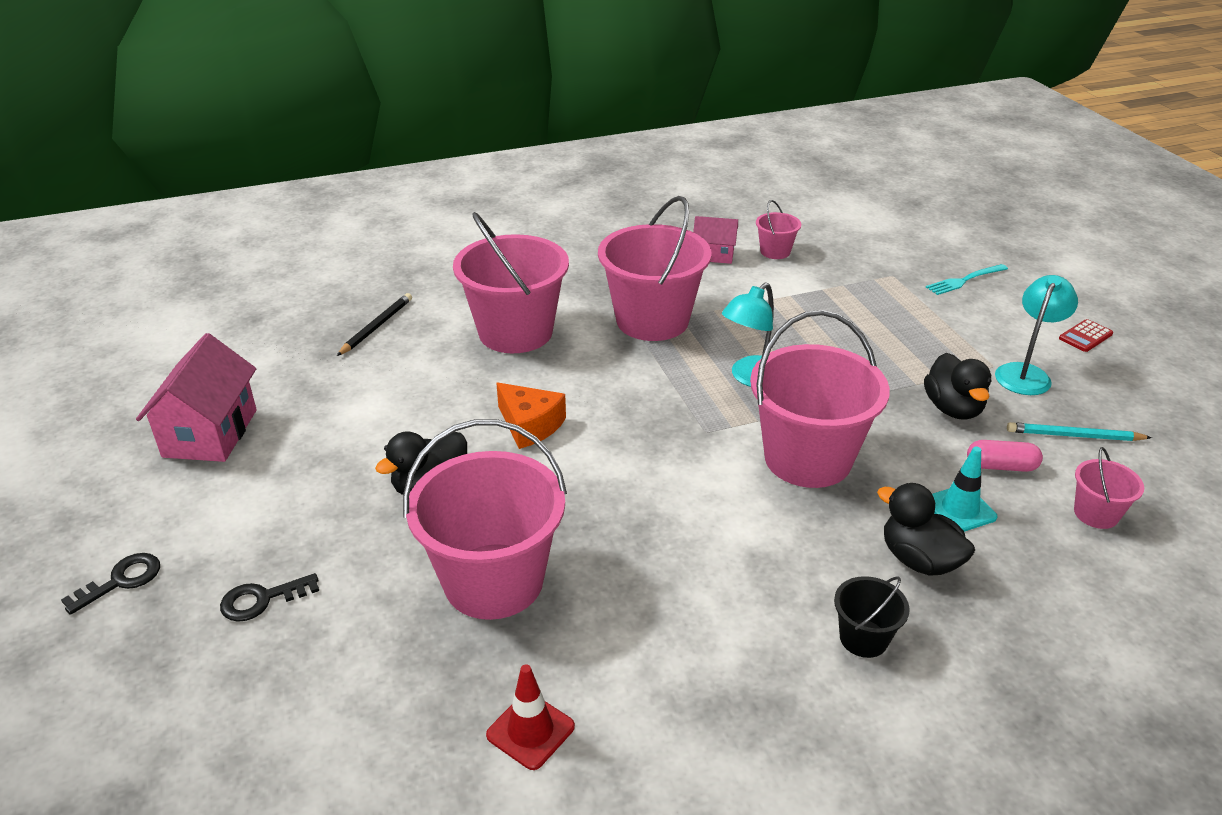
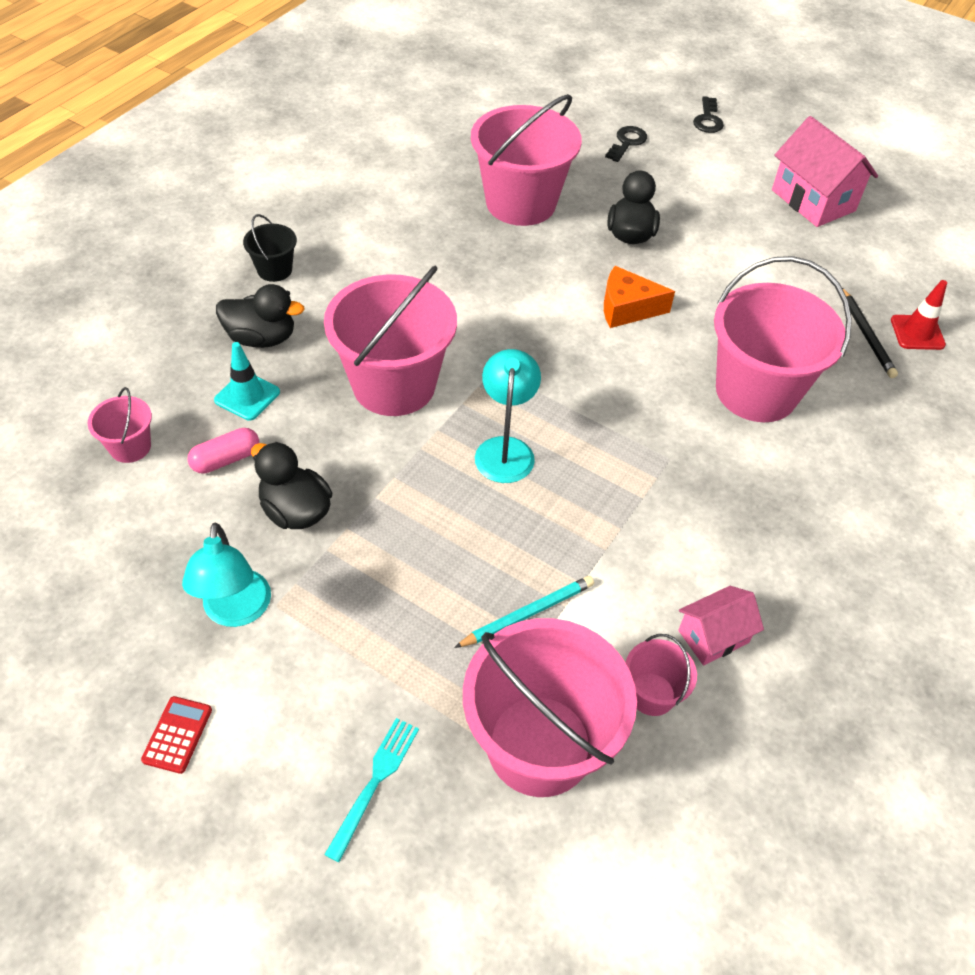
camera: 140 degrees right, 15 degrees up
(530, 731) = (423, 153): red traffic cone -> red traffic cone (917, 332)
(652, 320) = (661, 476): pink bucket -> pink bucket (539, 745)
(1074, 436) = (164, 536): turquoise pencil -> turquoise pencil (527, 614)

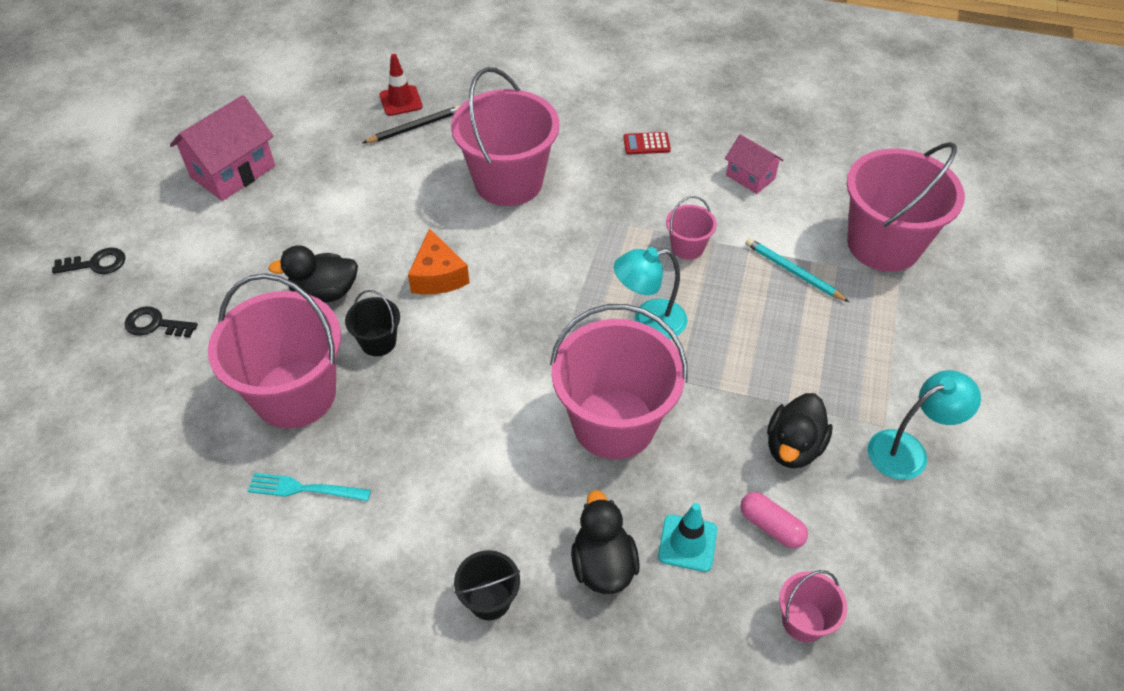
camera: 105 degrees left, 0 degrees up
(177, 735) = (1022, 444): red calculator -> red calculator (646, 144)
(375, 781) = (966, 319): turquoise fork -> turquoise fork (303, 489)
(558, 256) = (378, 342): none -> black bucket
(652, 694) = (811, 199): pink bucket -> pink bucket (687, 247)

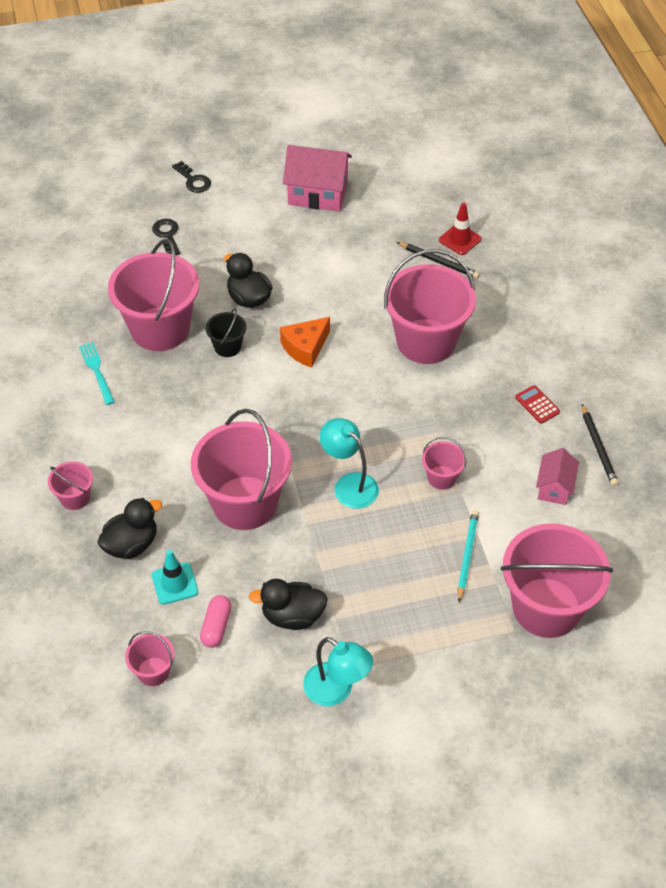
camera: 60 degrees right, 0 degrees up
(489, 600) = (75, 498): black bucket -> pink bucket
(723, 129) = (598, 447): none -> black pencil

